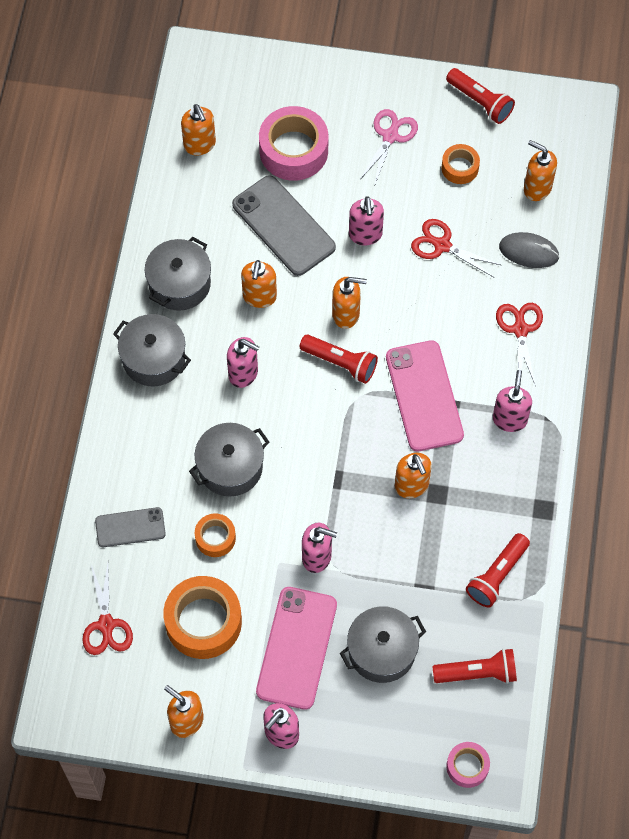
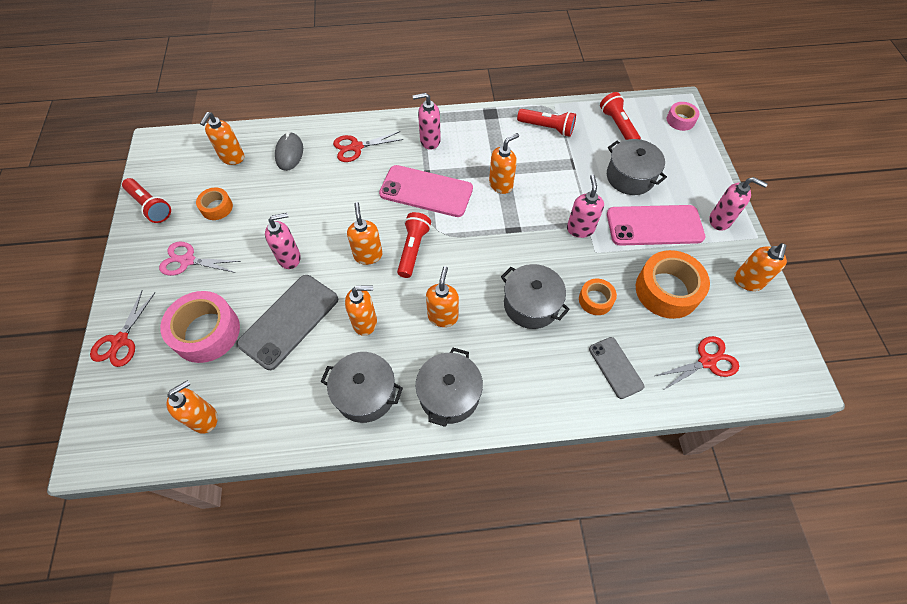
camera: 105 degrees left, 5 degrees down
(243, 374) = (443, 316): pink soap dispenser -> orange soap dispenser
(424, 396) = (426, 191): pink phone -> pink phone turned 45 degrees clockwise
(442, 245) = (292, 205): red scissors -> red scissors (120, 341)
(480, 102) = (150, 206): red flashlight -> red flashlight turned 105 degrees clockwise

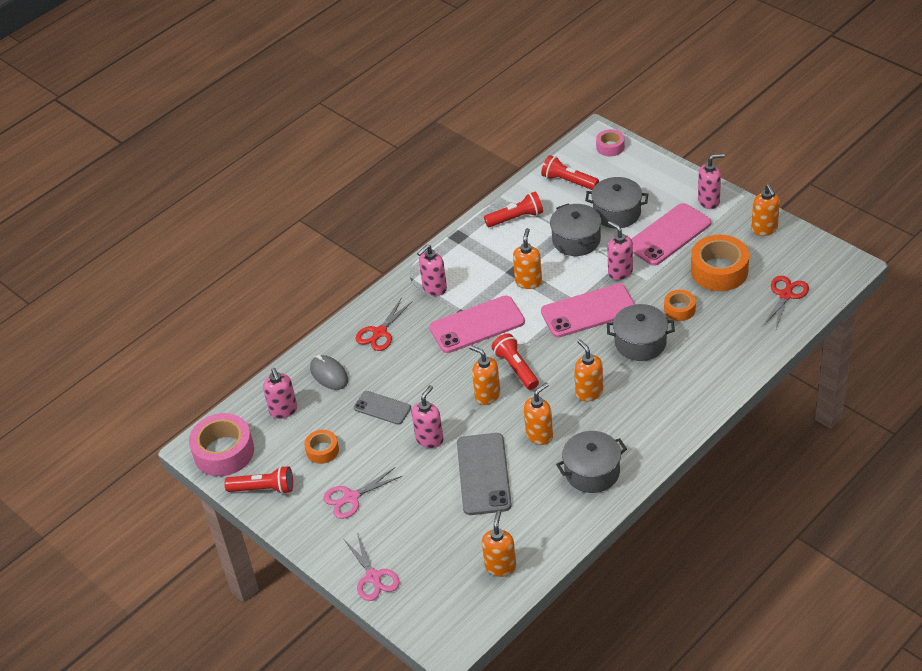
camera: 35 degrees left, 15 degrees down
(120, 341) = (373, 577): red scissors -> pink scissors
(206, 332) = (431, 524): pink tape -> pink tape (224, 452)
(232, 158) = (283, 410): orange soap dispenser -> pink soap dispenser
(449, 394) = (647, 431): grey pot -> grey pot (576, 240)
(519, 243) = (588, 311): none -> pink phone
(615, 367) = (734, 339): grey phone -> grey phone (382, 408)

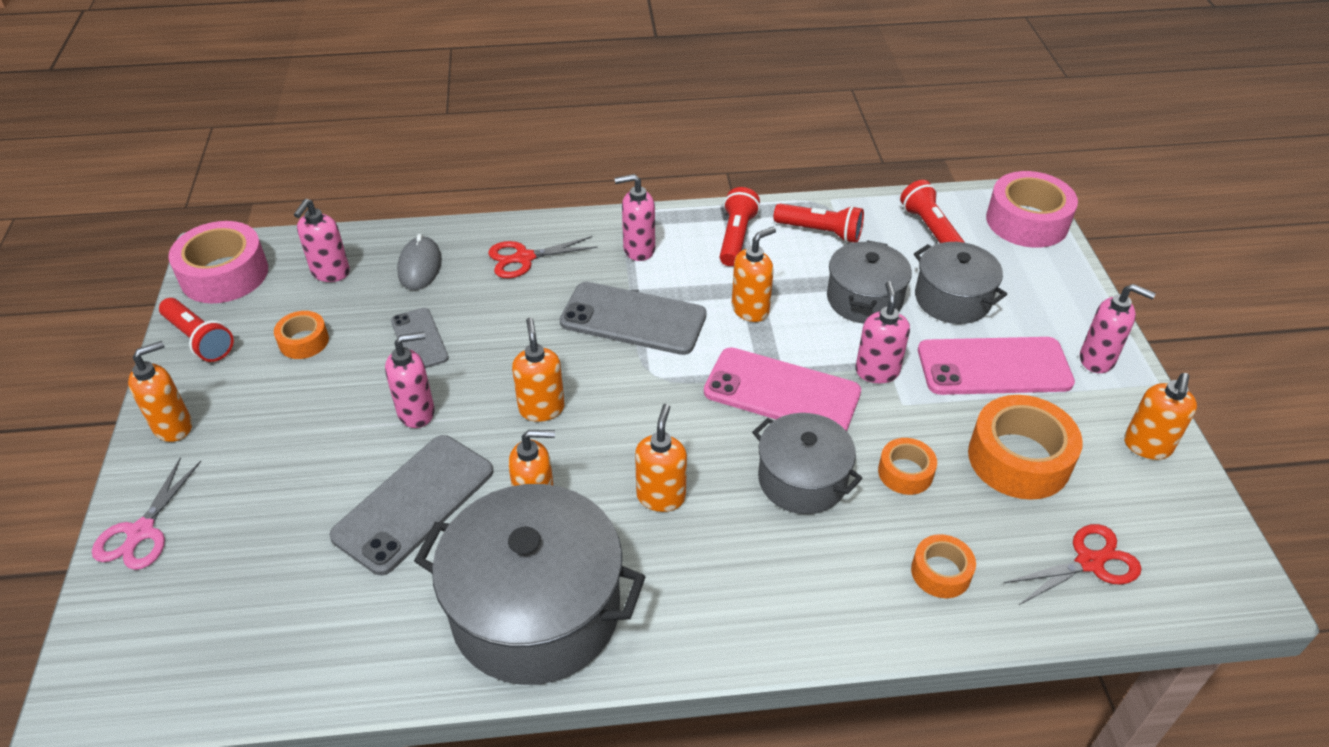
camera: 35 degrees right, 0 degrees up
(351, 498) = (255, 416): pink scissors -> none
(477, 325) = (633, 319): pink phone -> grey phone
(500, 566) = (272, 647): orange soap dispenser -> orange soap dispenser (174, 426)
(516, 368) = (613, 400): red flashlight -> red flashlight (736, 237)
(592, 472) = (536, 610): grey pot -> grey pot, size x1.71
(610, 147) = (1027, 221): pink tape -> pink tape, size x1.86
(734, 340) = (940, 572): none -> orange tape

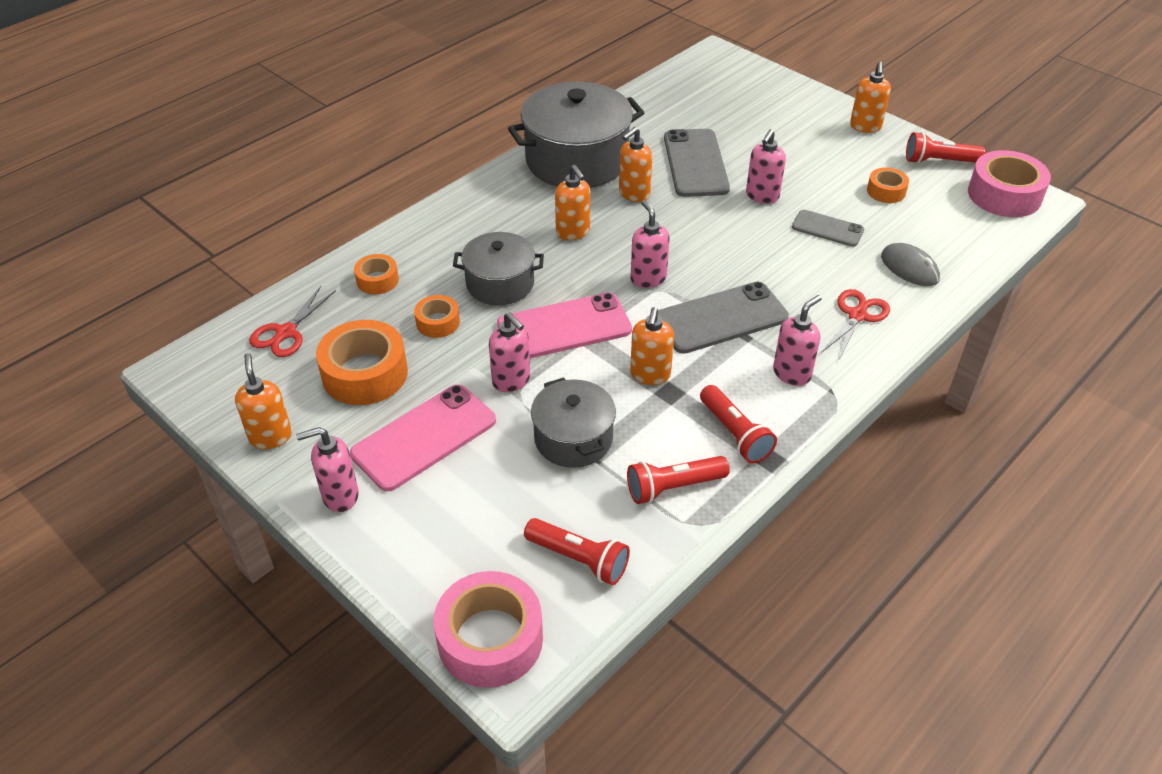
camera: 140 degrees right, 0 degrees up
(141, 532) = (795, 94): pink scissors -> none
(330, 272) = (951, 232): pink soap dispenser -> pink soap dispenser (648, 278)
(541, 408) = (698, 235): orange soap dispenser -> none
(952, 299) = (500, 485): grey pot -> none

